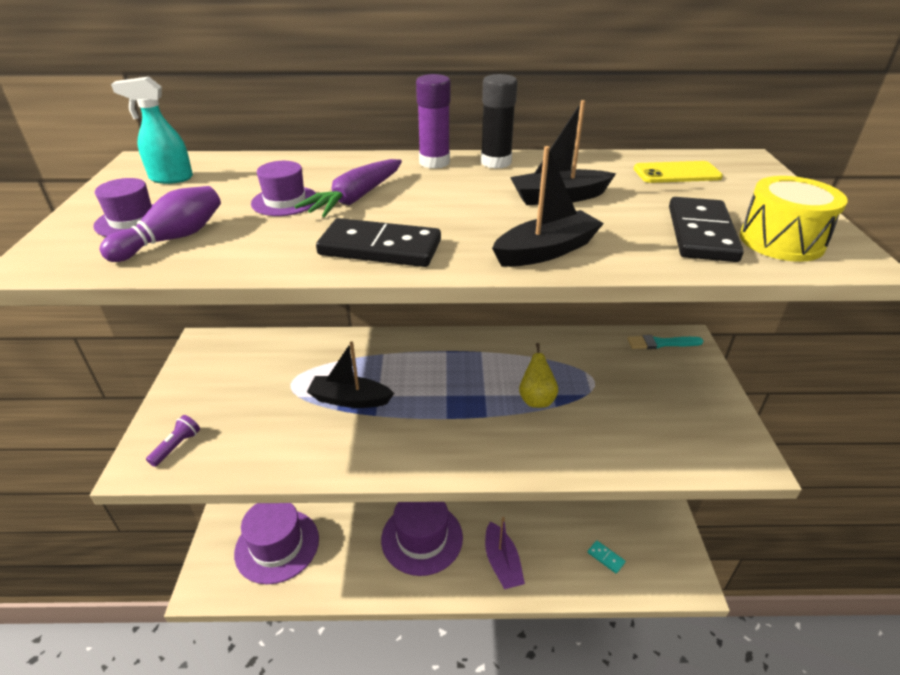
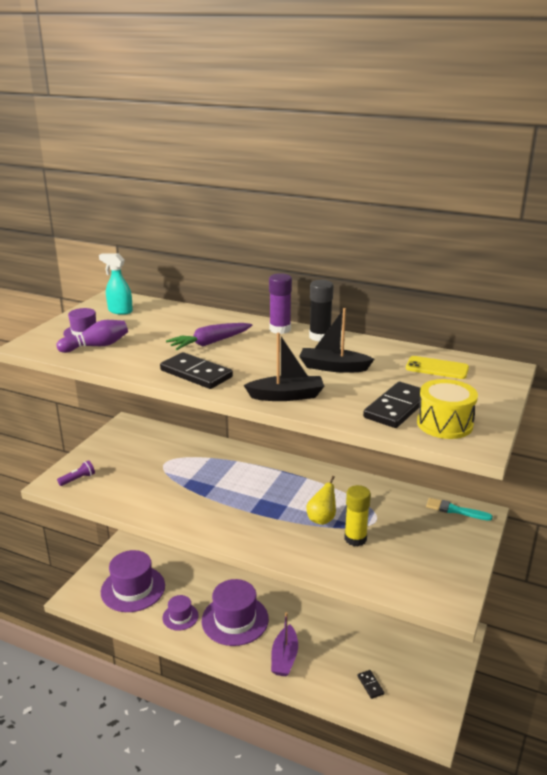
camera: 25 degrees right, 10 degrees down
(285, 201) = (169, 337): purple hat -> purple hat (180, 617)
(350, 399) = (195, 482): black boat -> none
(591, 413) = (355, 539): none -> yellow glue stick
(605, 557) = (370, 685): turquoise domino -> black domino

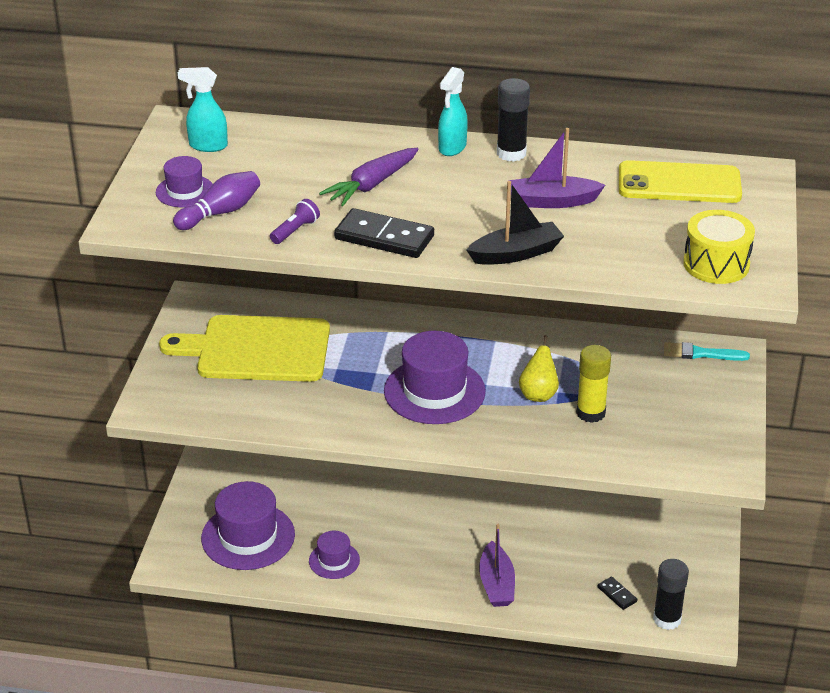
camera: 15 degrees left, 10 degrees up
(78, 479) = (179, 395): purple flashlight -> purple flashlight (295, 231)
(145, 459) = (257, 349): none -> yellow cutting board
(235, 620) = (411, 550): purple hat -> purple hat (434, 391)
(280, 329) = (452, 148): purple glue stick -> turquoise spray bottle
(333, 367) = (552, 201): black boat -> purple boat
(397, 408) = (654, 250): black domino -> none
(403, 714) = (667, 619): none -> black glue stick
(437, 368) = (679, 183): yellow phone -> yellow phone, size x1.58

